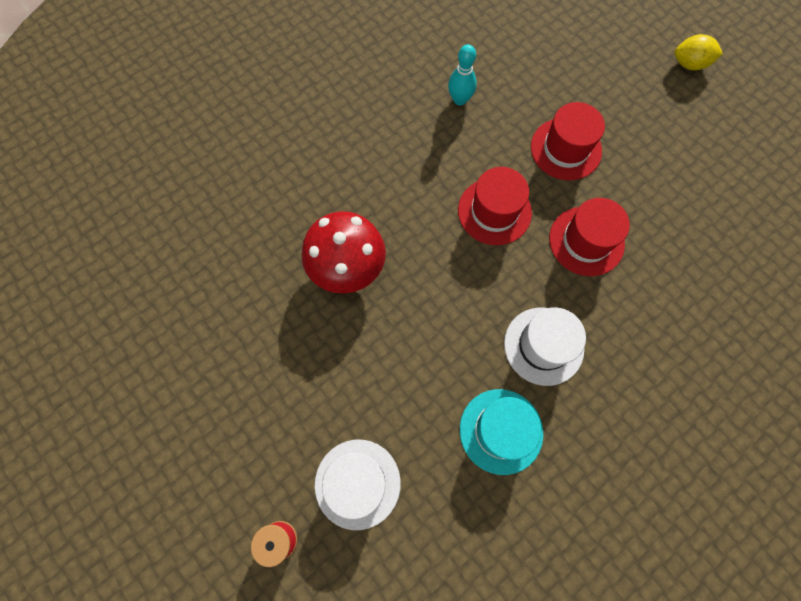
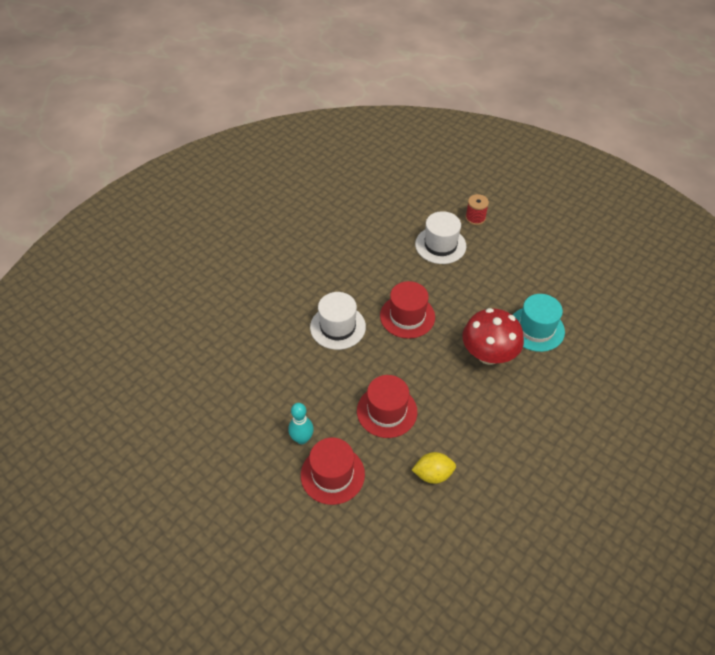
camera: 170 degrees right, 20 degrees down
(459, 99) = (437, 508): turquoise bowling pin -> turquoise bowling pin (302, 439)
(501, 431) = (360, 279): turquoise hat -> turquoise hat (536, 329)
(586, 241) = (311, 400): red hat -> red hat (407, 316)
(689, 64) = (210, 589): yellow lemon -> yellow lemon (433, 474)

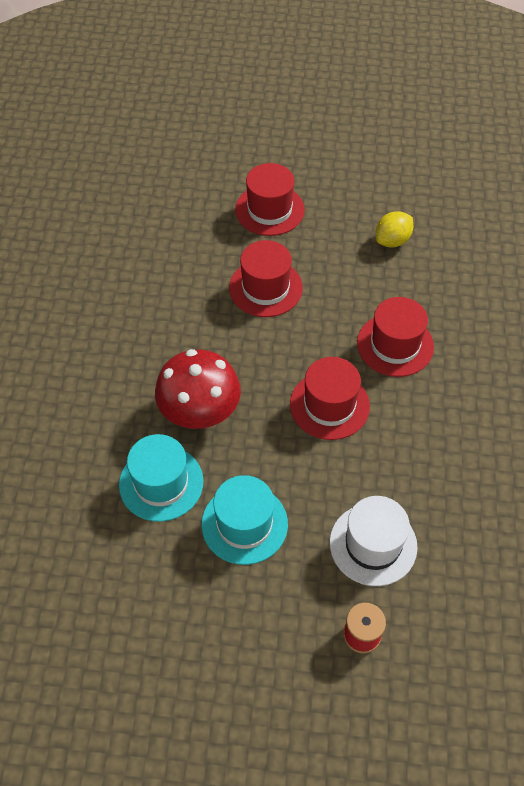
camera: 145 degrees right, 5 degrees up
(302, 439) = (323, 221): turquoise bowling pin -> none
(338, 327) = (395, 345): white hat -> red hat
(433, 474) = (178, 257): yellow lemon -> yellow lemon (392, 241)
(501, 286) = (244, 524): none -> turquoise hat

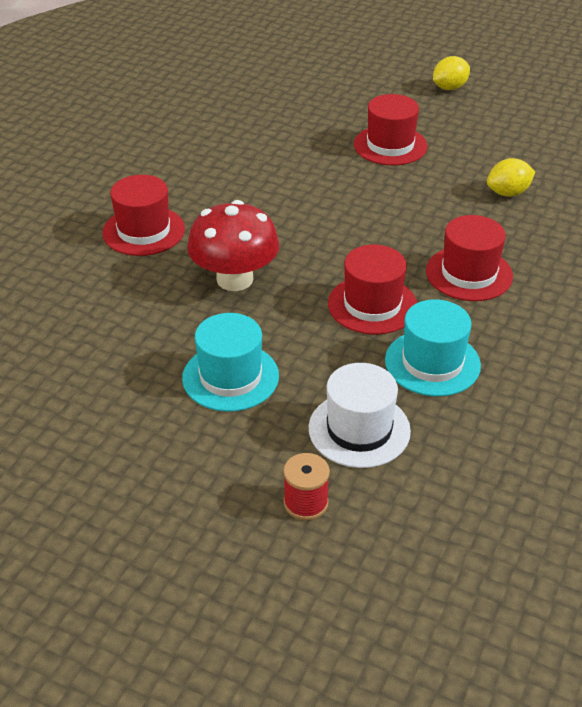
camera: 20 degrees right, 15 degrees down
(161, 483) = (165, 323): turquoise hat -> turquoise hat (432, 363)
(265, 288) = (354, 201): red hat -> red hat (143, 231)
(293, 122) = (449, 88): none -> yellow lemon

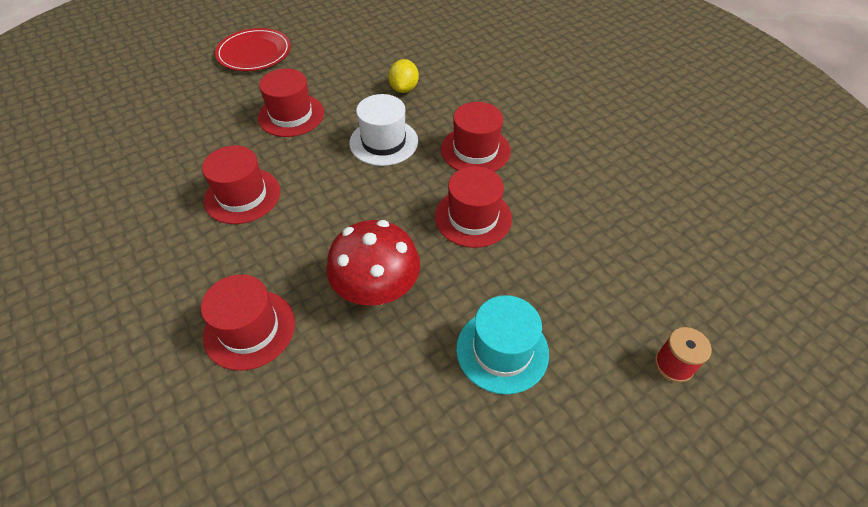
camera: 60 degrees left, 10 degrees up
(268, 166) = (242, 196): none -> red hat
(359, 429) = (607, 292): white hat -> white hat (383, 142)
(432, 363) = (558, 216): turquoise hat -> none
(449, 88) = (254, 53): yellow lemon -> red plate

